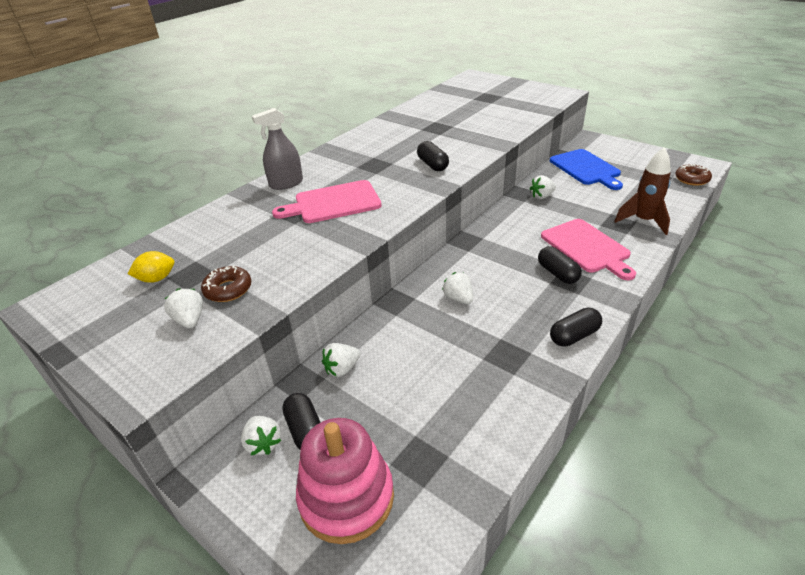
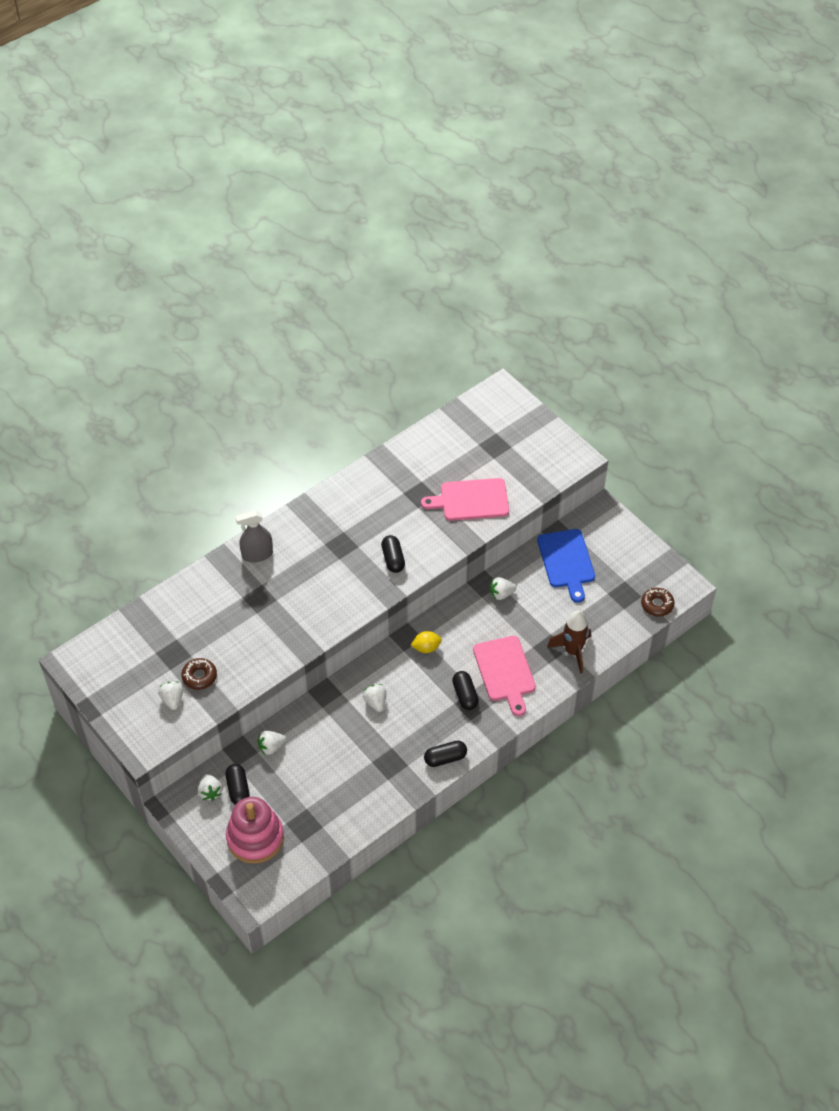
camera: 10 degrees right, 15 degrees up
(157, 279) = (148, 652): yellow lemon -> yellow lemon (426, 648)
(333, 203) = (293, 593): pink cutting board -> pink cutting board (471, 500)

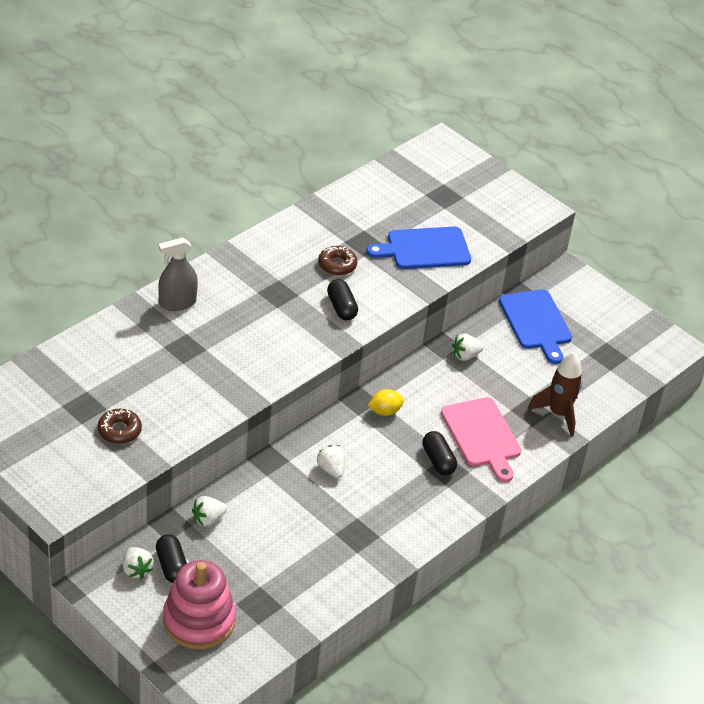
camera: 10 degrees left, 10 degrees down
(172, 700) = (88, 456): white strawberry -> none
(445, 758) = (424, 528): black capsule -> none
(471, 500) = (424, 249): pink cutting board -> blue cutting board
(657, 605) = (647, 366): brown donut -> brown donut (337, 265)

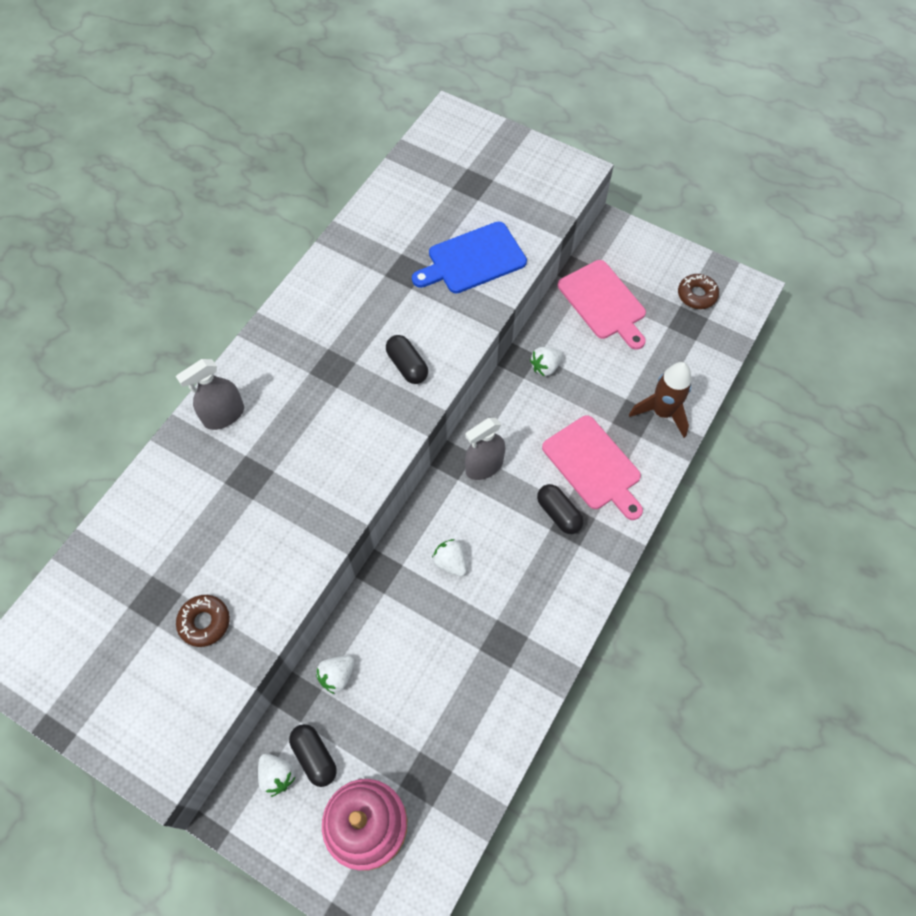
camera: 10 degrees left, 20 degrees up
(337, 265) = (386, 309): brown donut -> brown donut (697, 295)
(385, 411) = (484, 466): yellow lemon -> grey spray bottle
(536, 322) = (603, 302): blue cutting board -> pink cutting board

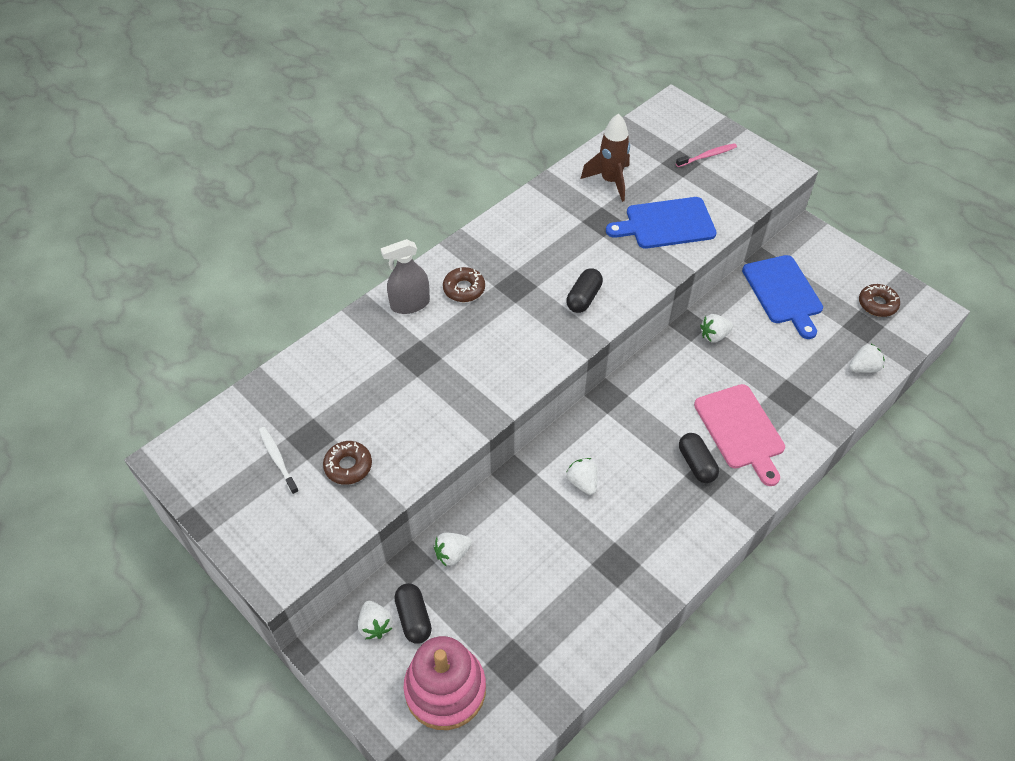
camera: 15 degrees right, 10 degrees down
(126, 634) = (278, 460): none -> white toothbrush
(278, 384) = (464, 289): none -> brown donut
(407, 366) = (584, 298): black capsule -> black capsule turned 45 degrees clockwise
(484, 466) = (635, 407): grey spray bottle -> none
(498, 170) = (707, 156): none -> pink toothbrush
(603, 302) = (783, 292): pink cutting board -> blue cutting board
(662, 412) = (819, 398): brown rocket -> brown rocket (610, 181)
(697, 369) = (863, 368): none -> white strawberry

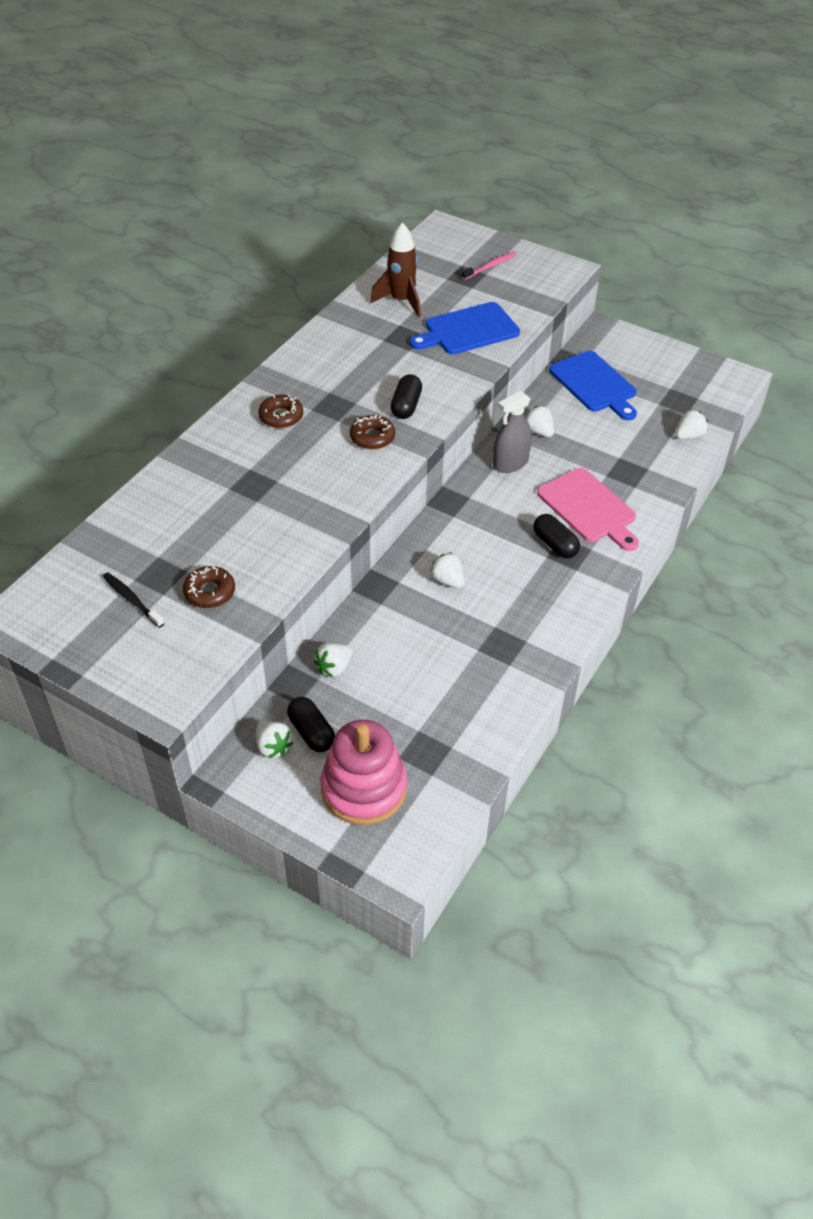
camera: 15 degrees left, 5 degrees down
(278, 460) = (132, 600): white toothbrush -> black toothbrush
(410, 304) = (228, 439): grey spray bottle -> grey spray bottle (510, 463)
(714, 335) = (538, 431): white strawberry -> white strawberry turned 90 degrees clockwise
(877, 304) = (686, 380): brown donut -> brown donut (372, 437)

